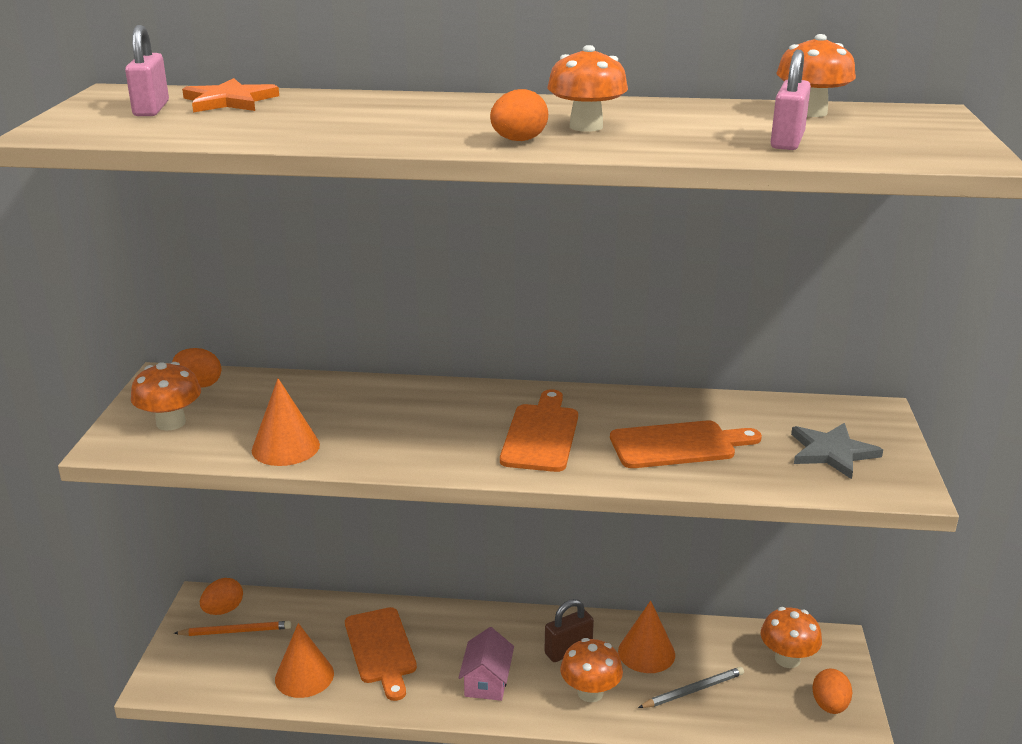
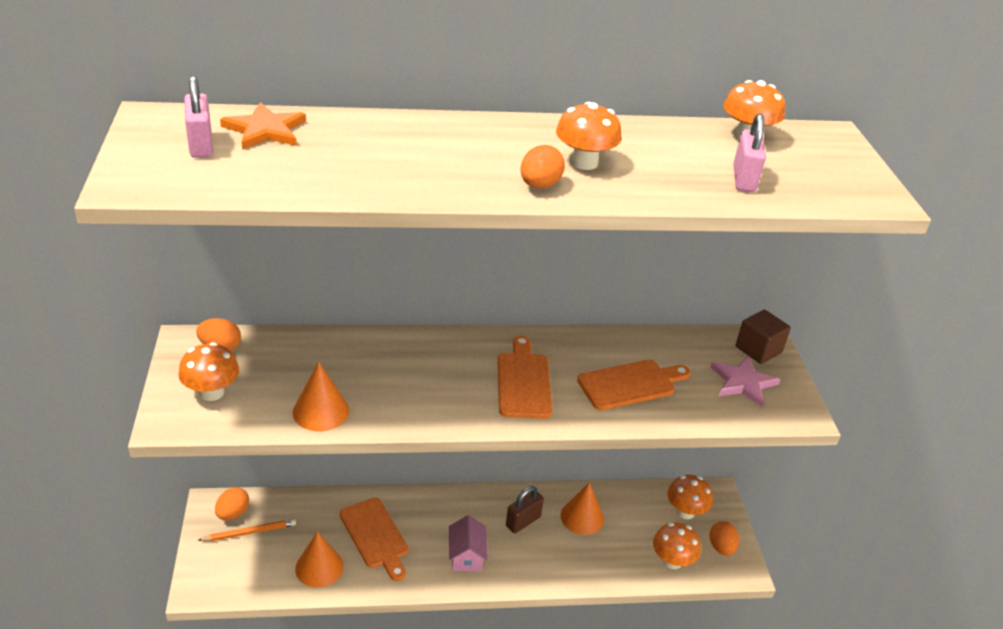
camera: 15 degrees left, 10 degrees up
(590, 692) = (547, 556): orange mushroom -> orange mushroom (672, 561)
(693, 690) = (622, 546): grey pencil -> none
(832, 452) = (743, 383): grey star -> pink star
(863, 420) = (758, 350): none -> brown cube

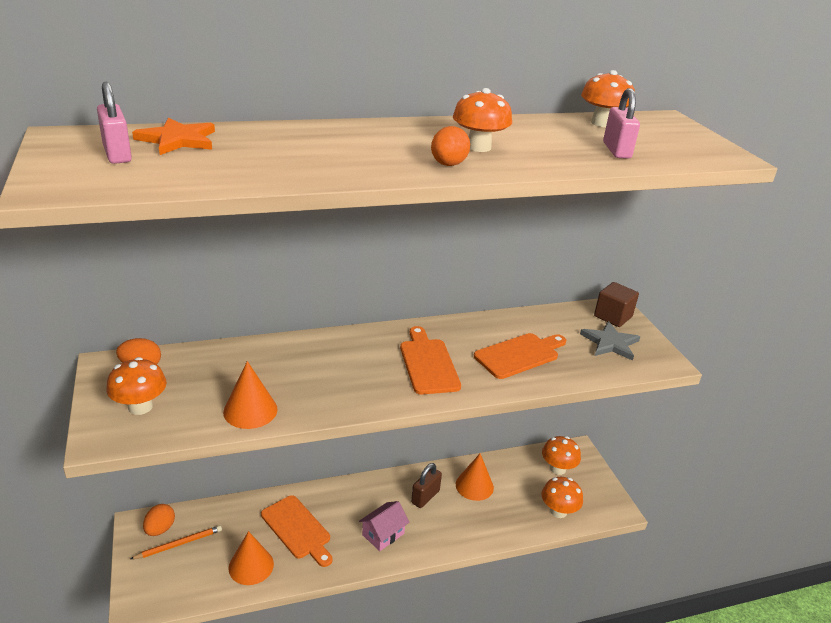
camera: 10 degrees left, 5 degrees down
(466, 556) = (383, 534): pink house -> pink house turned 60 degrees clockwise
(721, 547) = (594, 494): orange egg -> none
(743, 383) = (610, 343): pink star -> grey star

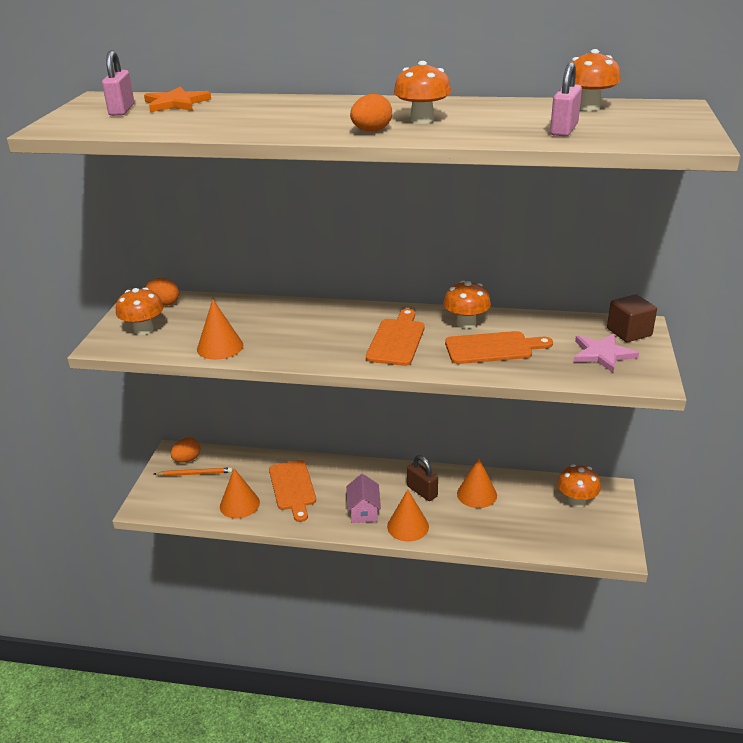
camera: 30 degrees right, 0 degrees up
(383, 534) = (364, 511): pink house -> pink house turned 75 degrees counterclockwise
(425, 497) = (422, 491): brown padlock -> brown padlock turned 75 degrees clockwise
(433, 538) = (408, 526): none -> orange cone
(558, 511) = (550, 537): orange mushroom -> orange mushroom (466, 323)
(610, 343) = (602, 354): grey star -> pink star

